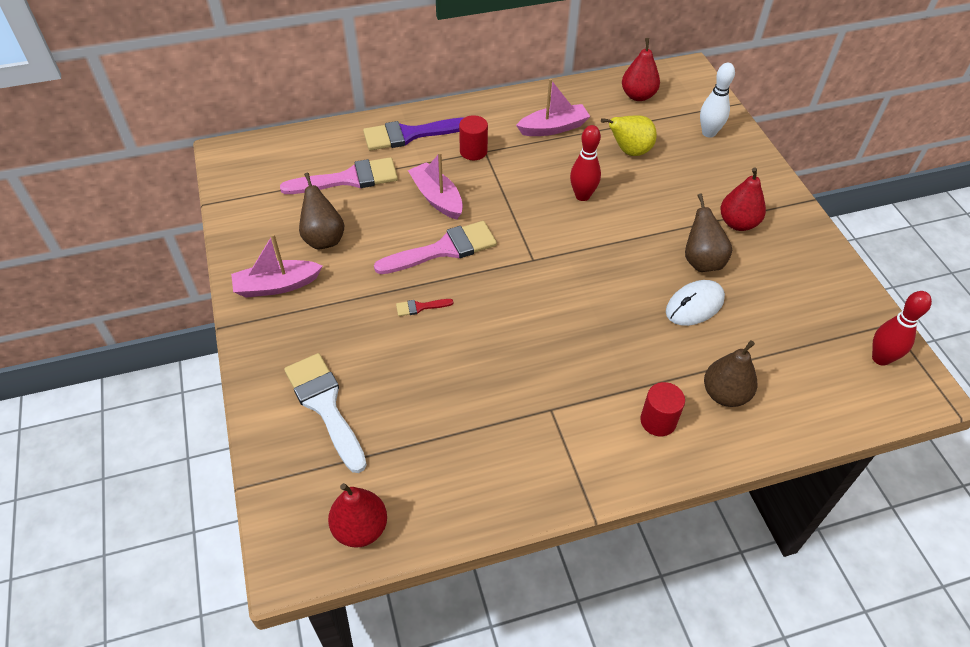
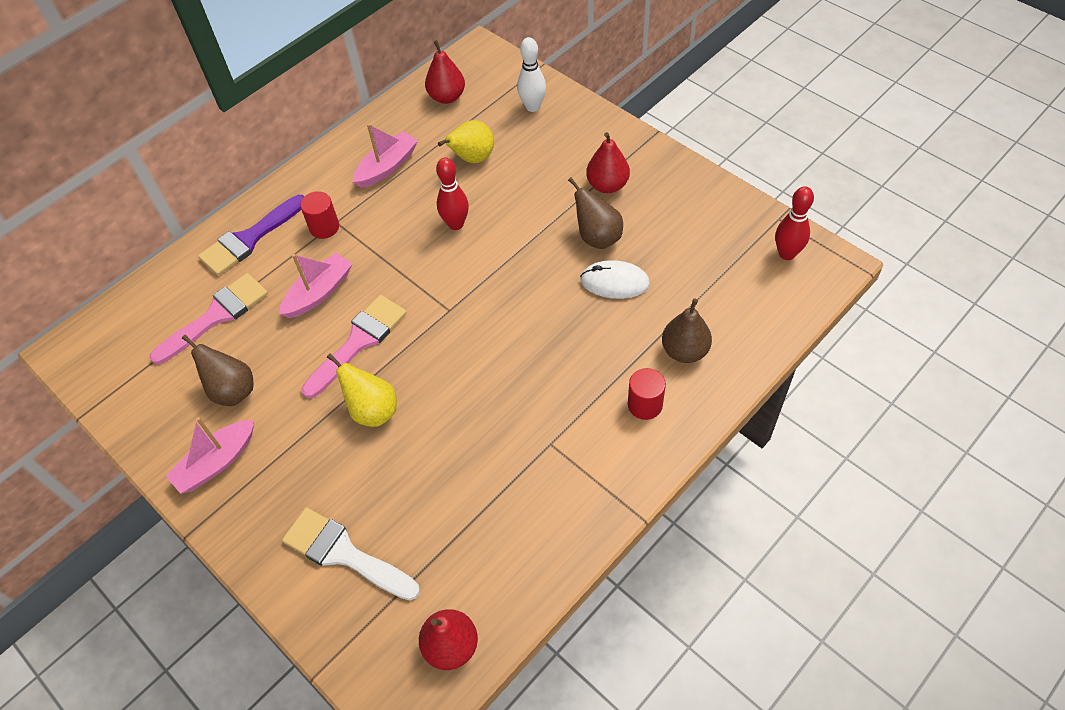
camera: 25 degrees left, 5 degrees up
(420, 307) = (372, 410): red brush -> yellow pear
(437, 198) = (319, 293): pink boat -> pink boat turned 105 degrees clockwise
(694, 305) = (614, 282): white mouse -> white mouse turned 75 degrees clockwise

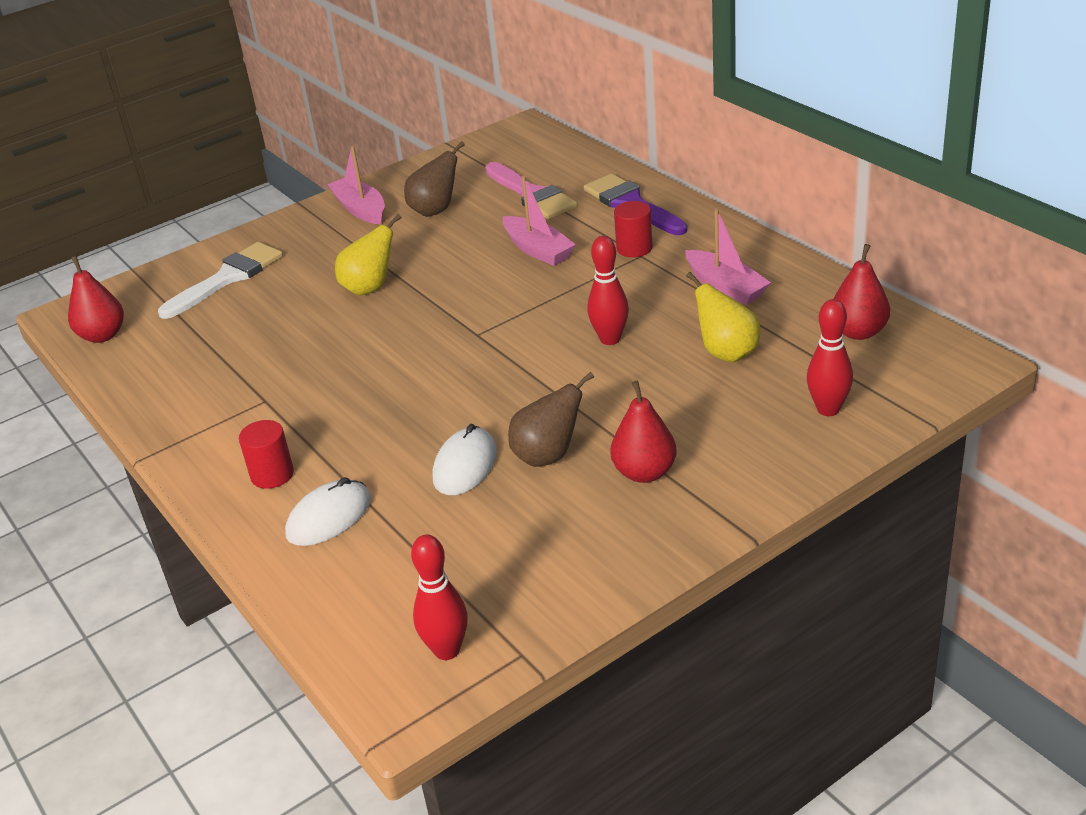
camera: 100 degrees right, 20 degrees down
(359, 342) = (460, 277): pink brush -> none
(532, 107) = (828, 409): white bowling pin -> red bowling pin
(684, 351) = (329, 517): brown pear -> white mouse

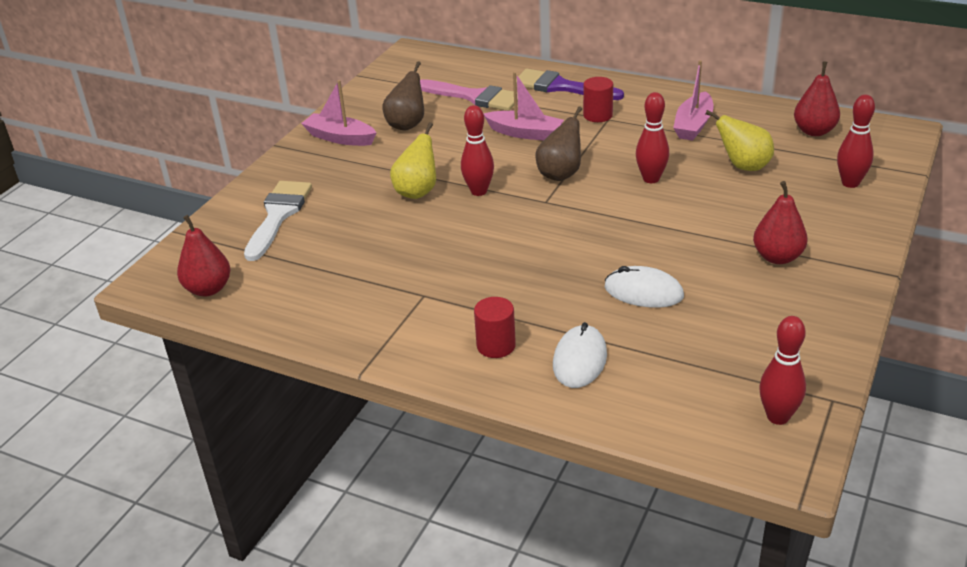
camera: 30 degrees left, 0 degrees up
(426, 304) = (479, 191): none -> red bowling pin
(465, 465) = (643, 292): white mouse -> white mouse turned 60 degrees counterclockwise
(548, 456) = (697, 267): brown pear -> brown pear (560, 174)
(725, 287) = (693, 125): pink boat -> pink boat turned 90 degrees clockwise

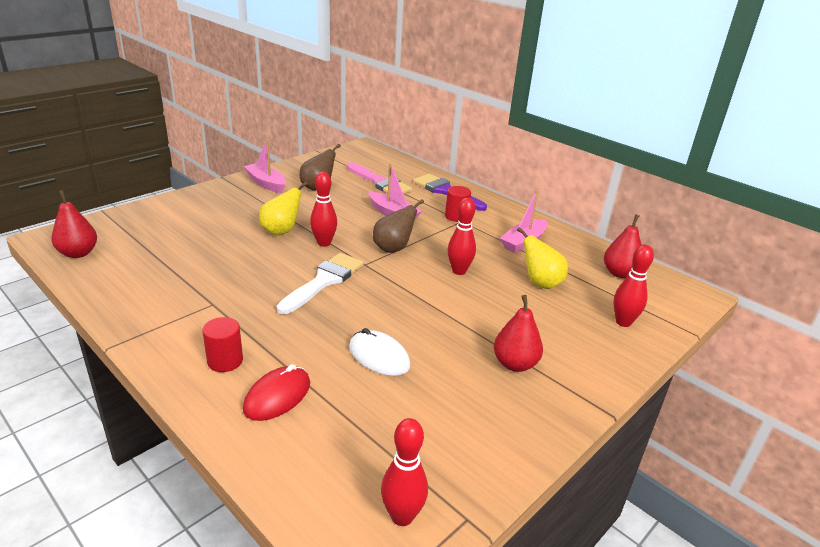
camera: 15 degrees right, 5 degrees down
(278, 215) = (175, 220): white brush -> white brush (324, 281)
(580, 360) = (277, 396): white mouse -> red mouse

